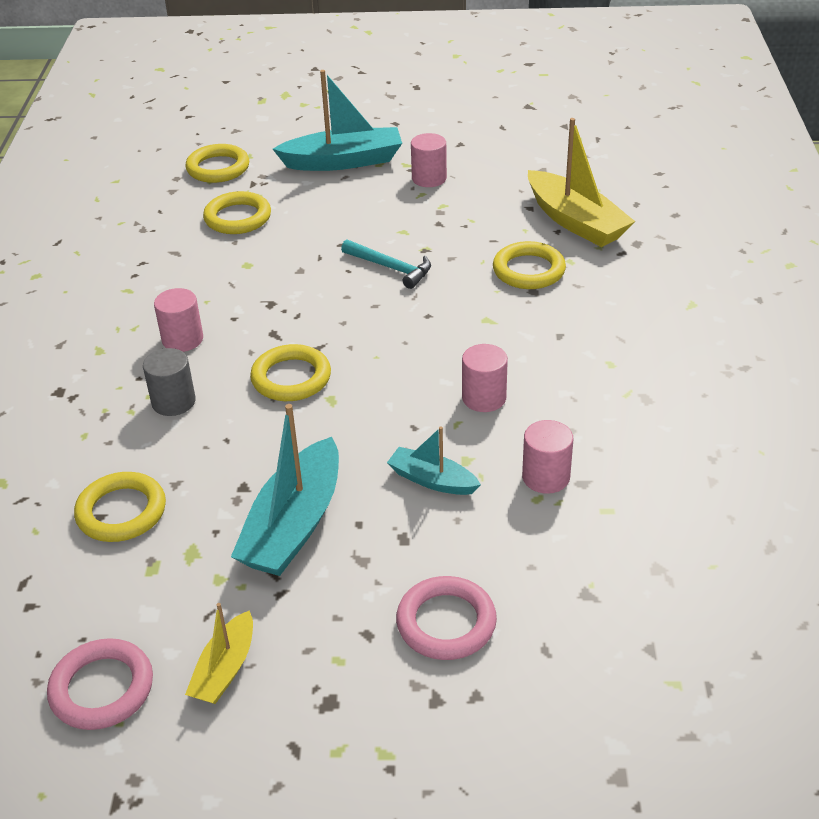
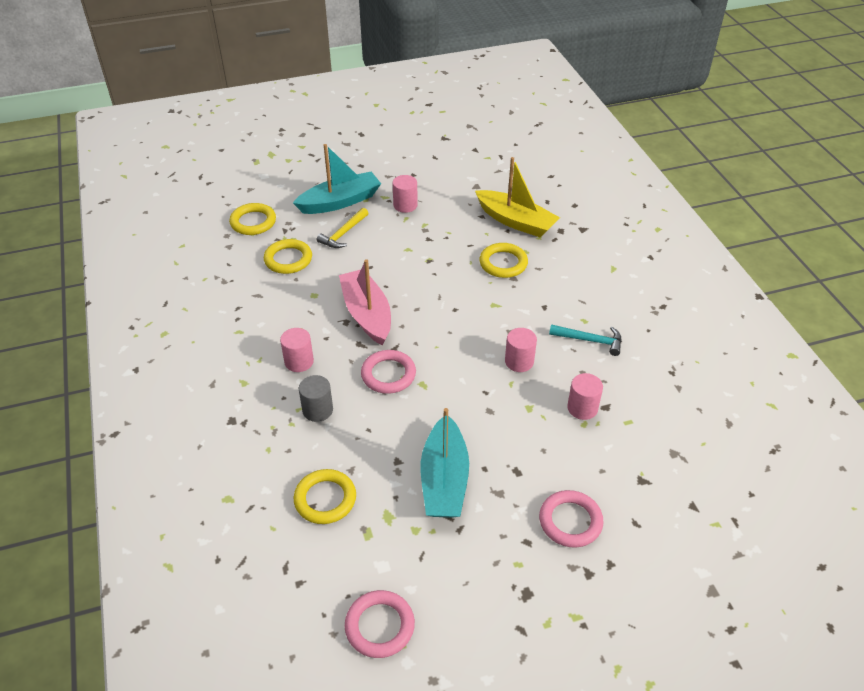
camera: 20 degrees left, 5 degrees up
(225, 669) = (451, 590): yellow boat -> none
(291, 378) = (388, 374): yellow ring -> pink ring
(303, 300) = (367, 314): none -> pink boat
(326, 199) = (343, 233): none -> yellow hammer
(390, 268) = (413, 279): turquoise hammer -> turquoise hammer (590, 341)
(432, 480) = (515, 427): turquoise boat -> none

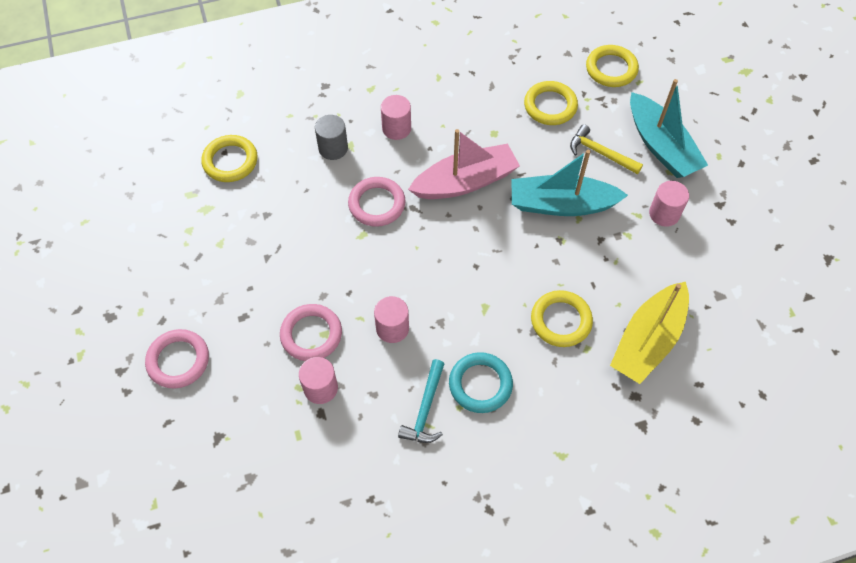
camera: 90 degrees right, 15 degrees up
(379, 626) = (102, 206): pink ring -> pink ring (311, 334)
(444, 479) = (240, 253): turquoise boat -> turquoise boat (561, 204)
(563, 308) = (480, 384): none -> turquoise ring

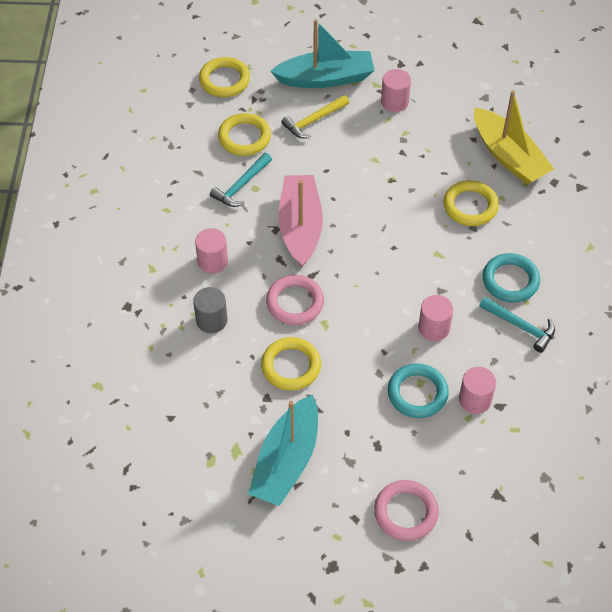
camera: 70 degrees left, 5 degrees down
(230, 161) = (185, 415): yellow ring -> yellow ring (291, 366)
(311, 334) = (417, 393): pink ring -> turquoise ring
(491, 121) = (241, 186): none -> turquoise hammer
(561, 204) = (355, 166): turquoise boat -> turquoise boat (286, 461)

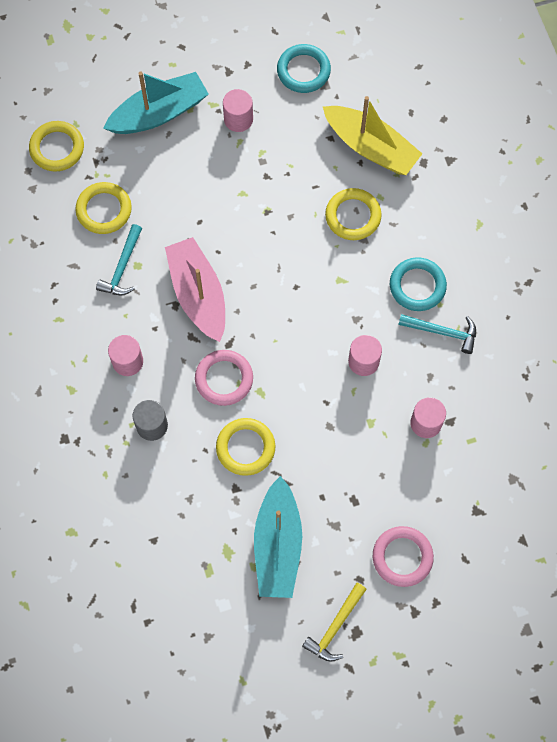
camera: 20 degrees left, 15 degrees up
(313, 120) = (165, 168): yellow hammer -> yellow hammer (335, 626)
(417, 393) = (371, 434): turquoise ring -> turquoise ring (303, 71)

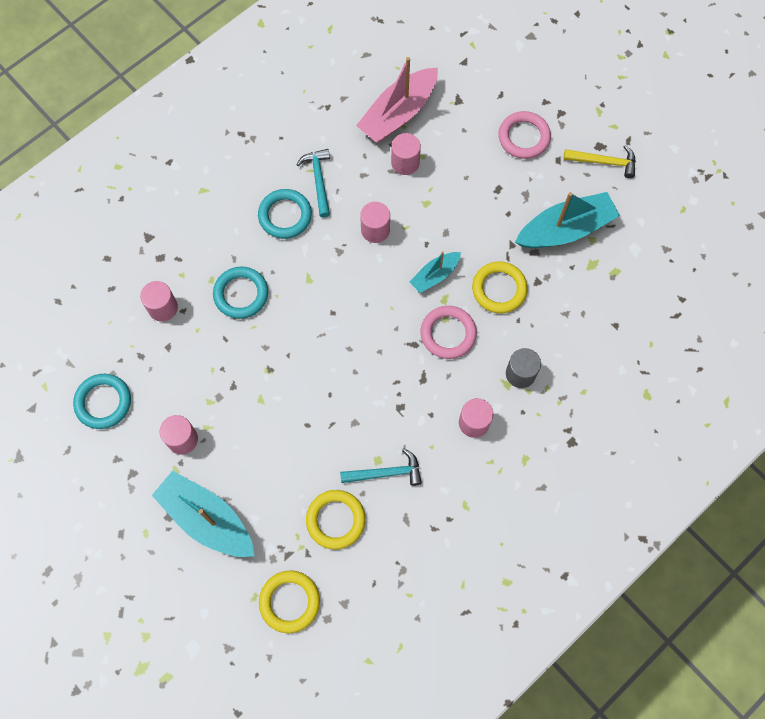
camera: 115 degrees left, 0 degrees up
(198, 294) = (380, 392): pink boat -> pink boat (398, 113)
(289, 395) = (435, 275): none -> turquoise boat
(353, 216) = (241, 294): yellow ring -> turquoise ring
(371, 147) = (163, 308): yellow boat -> pink cylinder

